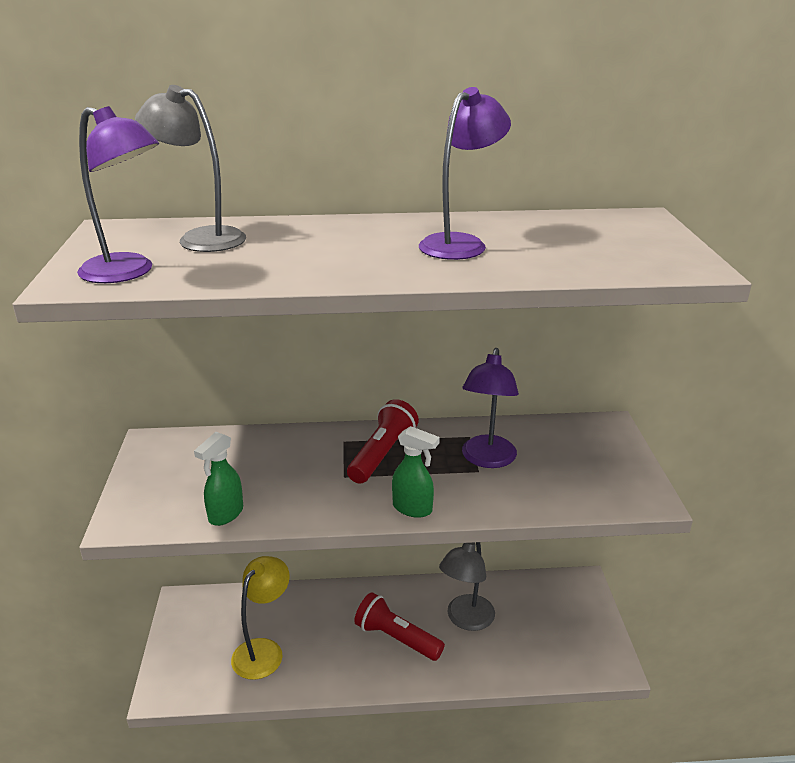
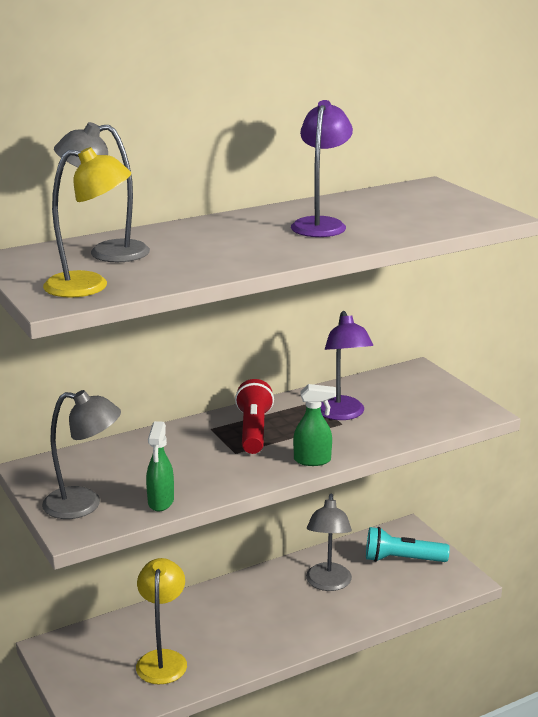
camera: 25 degrees left, 5 degrees down
(128, 273) = (90, 286): purple lamp -> yellow lamp
(157, 495) = (84, 504): none -> grey lamp
(396, 638) = (277, 614): red flashlight -> none
(557, 617) = (402, 559): none -> turquoise flashlight

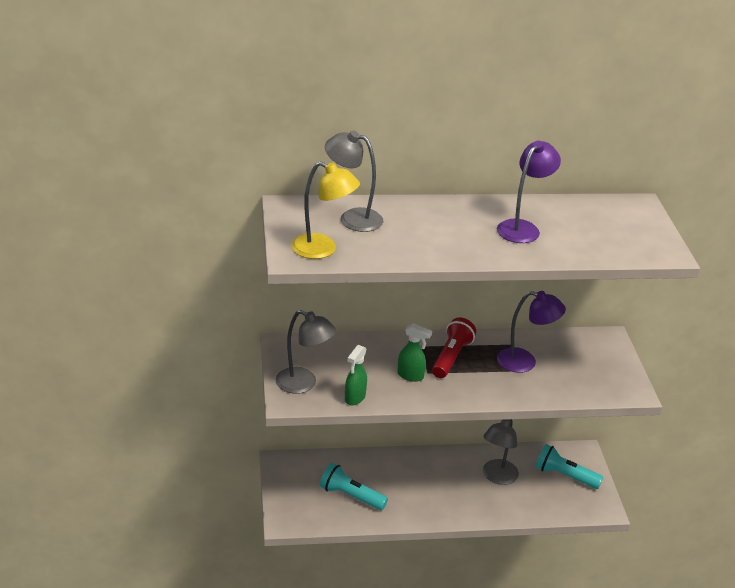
camera: 20 degrees right, 10 degrees up
(162, 659) = (351, 496): yellow lamp -> turquoise flashlight
(313, 460) = (479, 396): green spray bottle -> green spray bottle (411, 376)
(342, 414) = (525, 362): purple lamp -> purple lamp turned 90 degrees counterclockwise

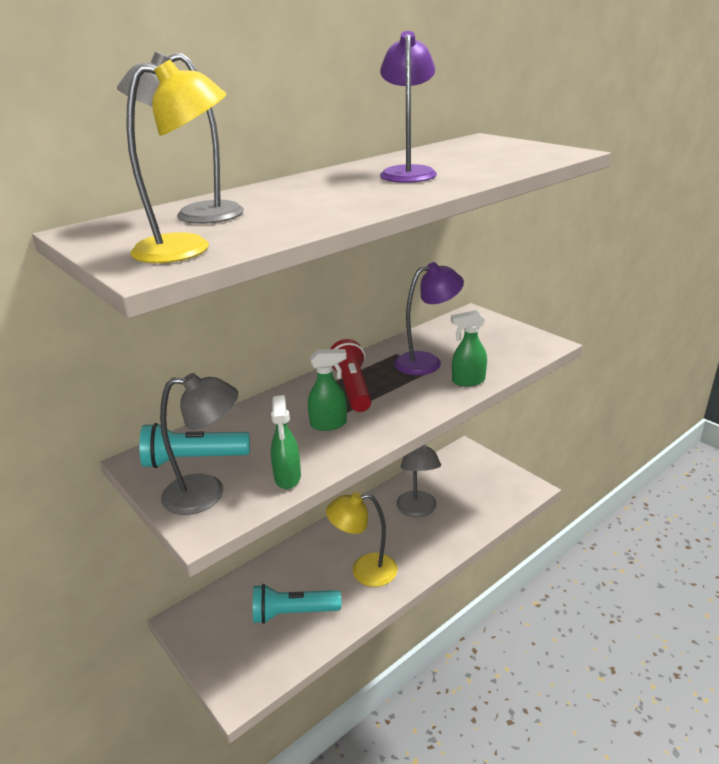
camera: 30 degrees left, 5 degrees down
(419, 496) = (364, 571): none -> yellow lamp
(535, 391) = (467, 381): none -> green spray bottle
(564, 476) = (471, 478): turquoise flashlight -> turquoise flashlight (193, 460)

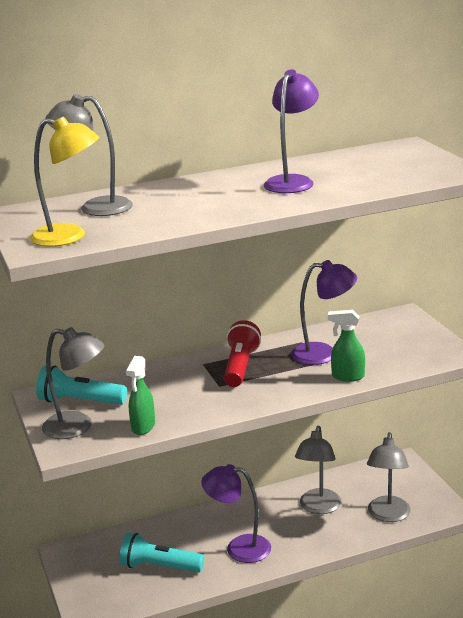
camera: 20 degrees right, 5 degrees down
(329, 424) = (201, 393): green spray bottle -> none
(364, 571) = (239, 548): yellow lamp -> purple lamp
(483, 504) = (388, 515): none -> grey lamp

